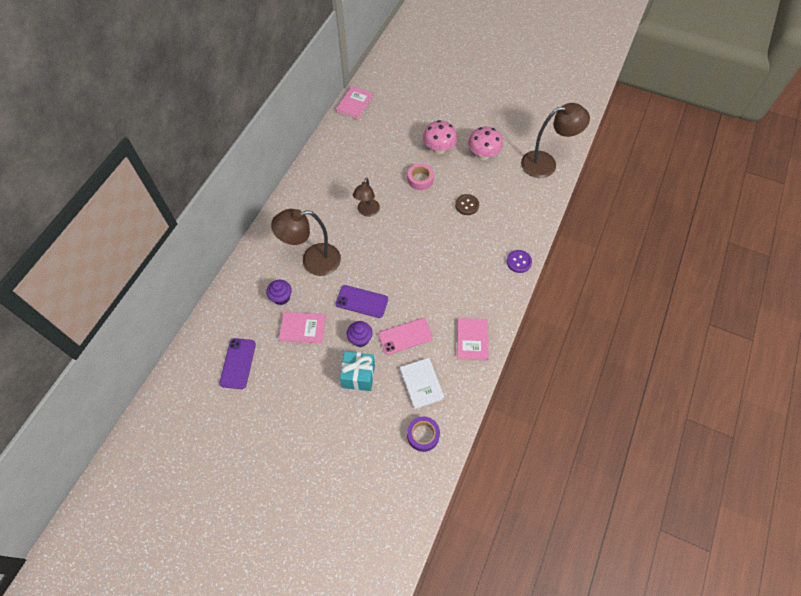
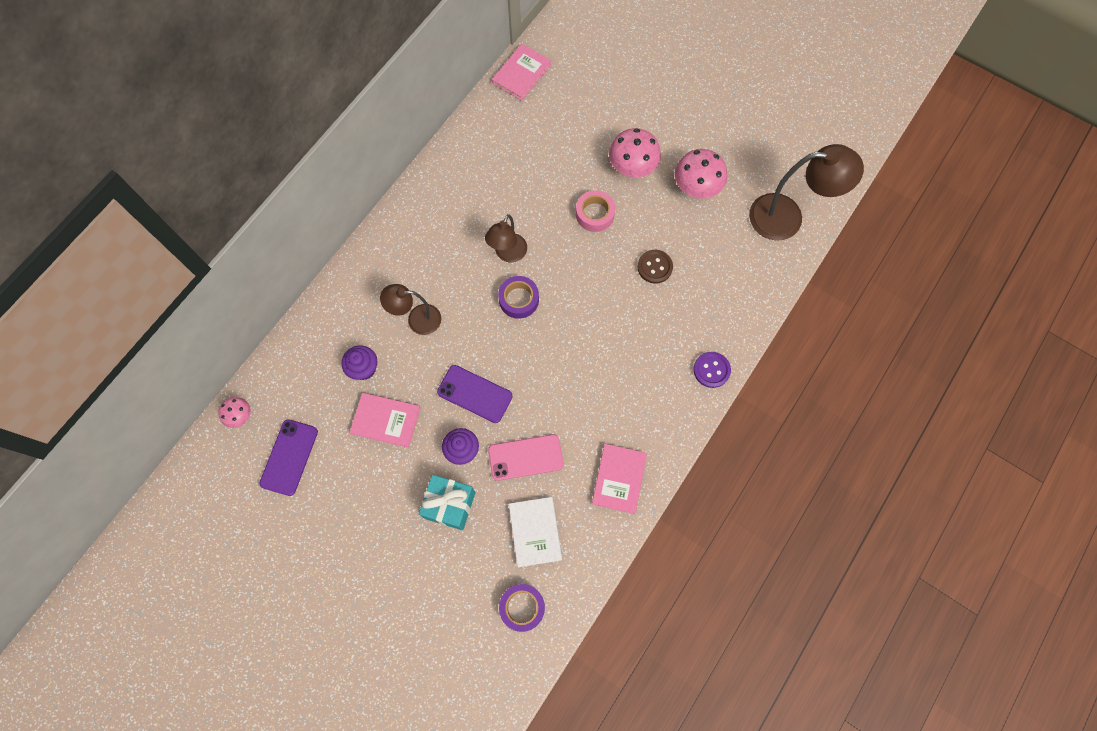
camera: 10 degrees right, 10 degrees up
(198, 342) = (240, 416): none -> pink mushroom
(313, 261) = (417, 319): brown lamp -> brown lamp, size x0.60
(380, 238) = (519, 299): none -> purple tape

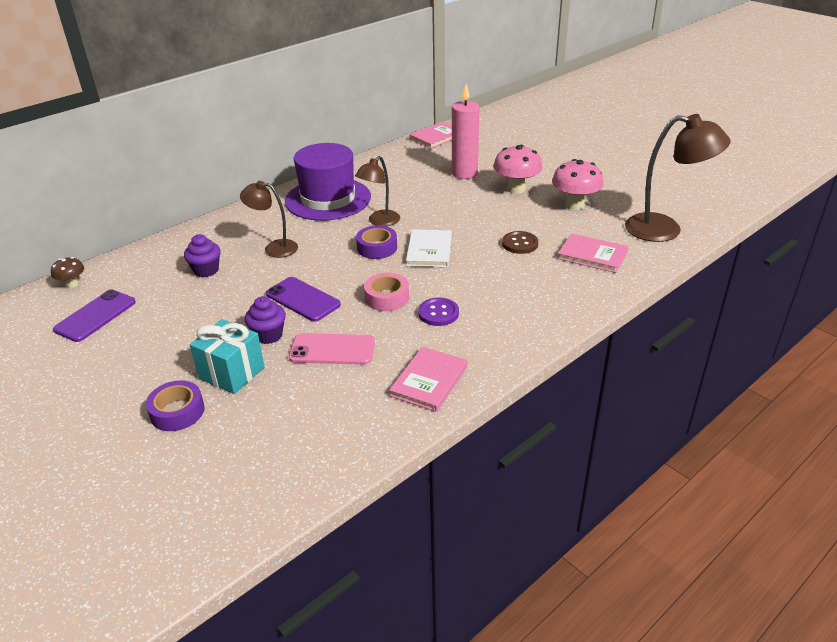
camera: 15 degrees right, 35 degrees down
(240, 416) = (72, 284): pink mushroom -> brown mushroom
(386, 420) = (205, 305): pink book -> pink book (592, 255)
(440, 222) = (328, 199): none -> purple hat
(522, 607) = (265, 472): purple tape -> purple tape (177, 412)
(535, 532) = (314, 408): white book -> white book (429, 250)
(571, 147) = (464, 173): none -> pink candle
(595, 214) = (471, 209): pink tape -> pink tape (387, 297)
(711, 370) = (561, 315): purple button -> purple button (438, 313)

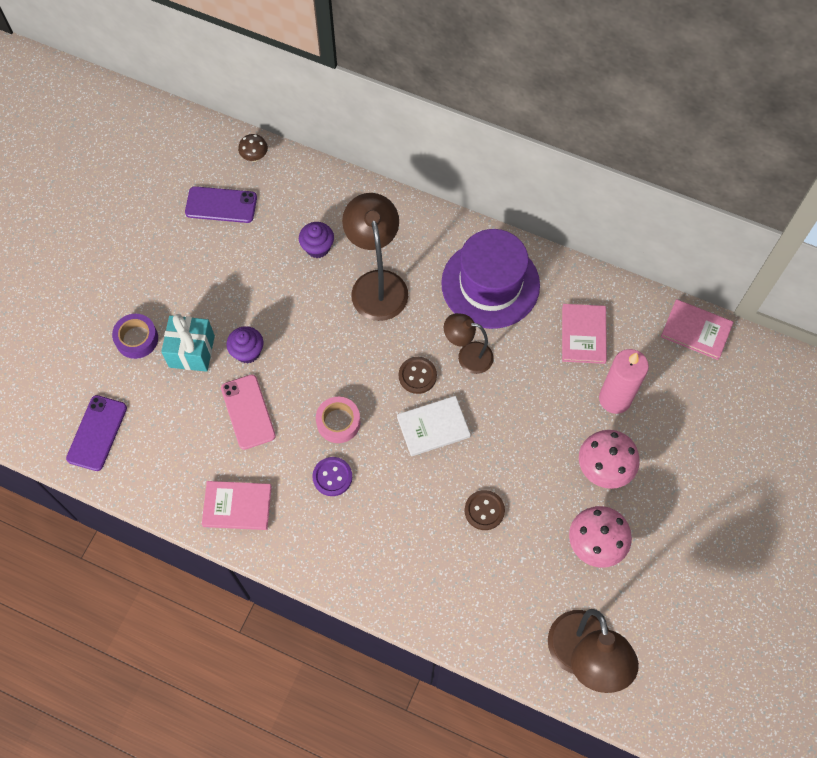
camera: 65 degrees right, 30 degrees up
(274, 248) = (377, 284): brown lamp -> brown lamp, size x1.65
(303, 299) = (307, 352): purple phone -> purple phone (97, 433)
(377, 248) = (417, 376): purple tape -> brown button
(592, 255) = (493, 590): pink book -> pink book (583, 335)

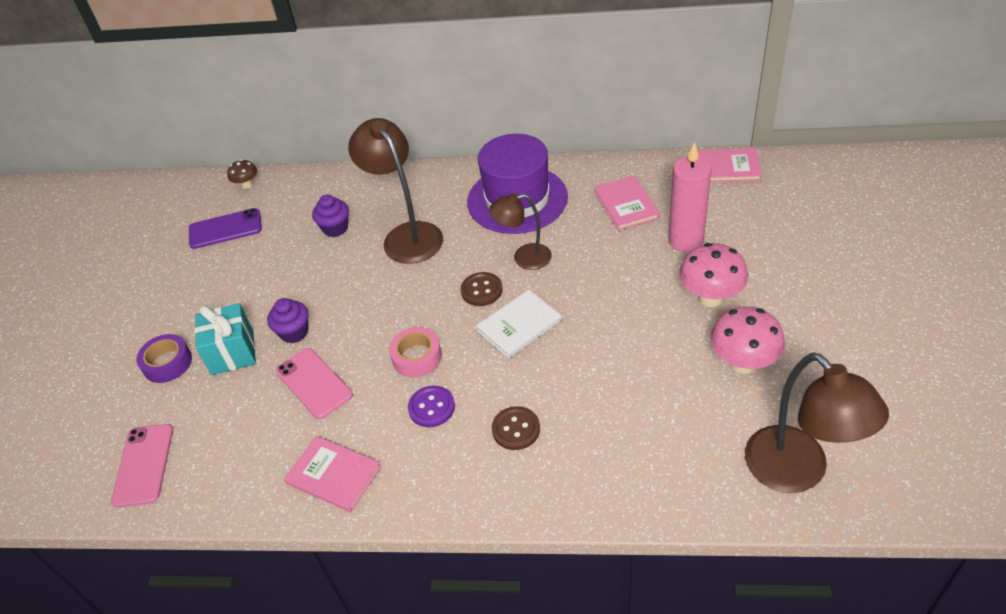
camera: 15 degrees left, 20 degrees down
(97, 433) = (143, 465): purple phone -> pink phone
(237, 506) = (334, 475): pink book -> pink book turned 45 degrees clockwise
(484, 510) = (610, 377): brown button -> brown button (516, 429)

